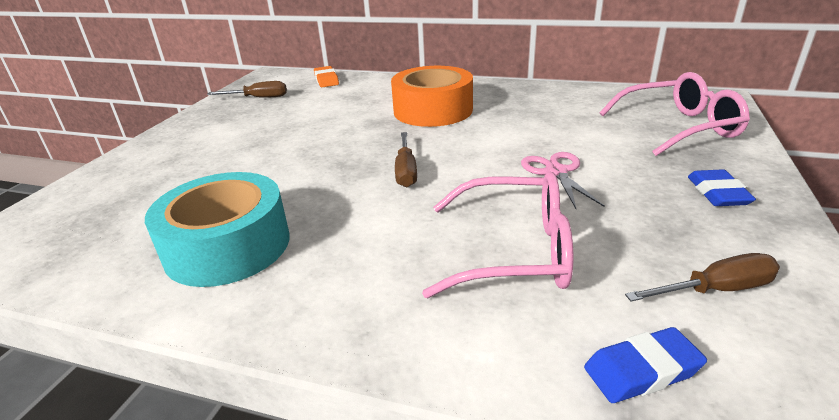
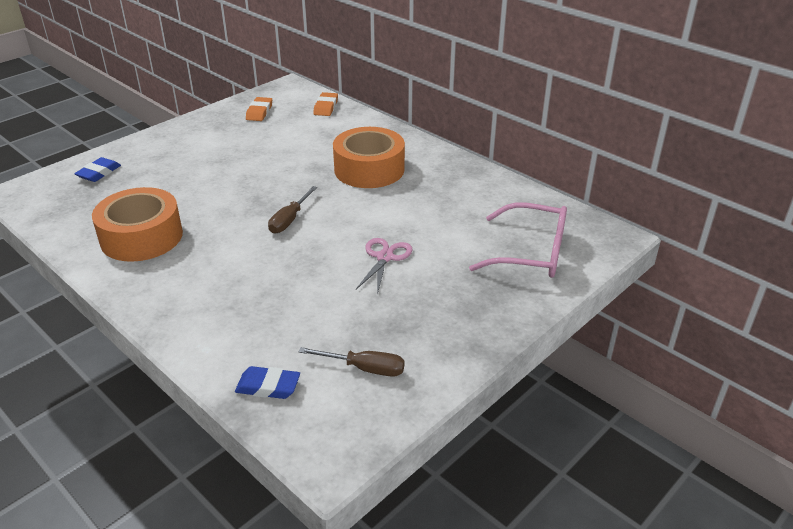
camera: 25 degrees right, 5 degrees up
(228, 246) = (141, 237): turquoise tape -> orange tape
(258, 98) = (259, 112): brown screwdriver -> orange eraser
(513, 251) = (286, 301): pink glasses -> none
(717, 193) = (467, 315): blue eraser -> blue eraser (99, 173)

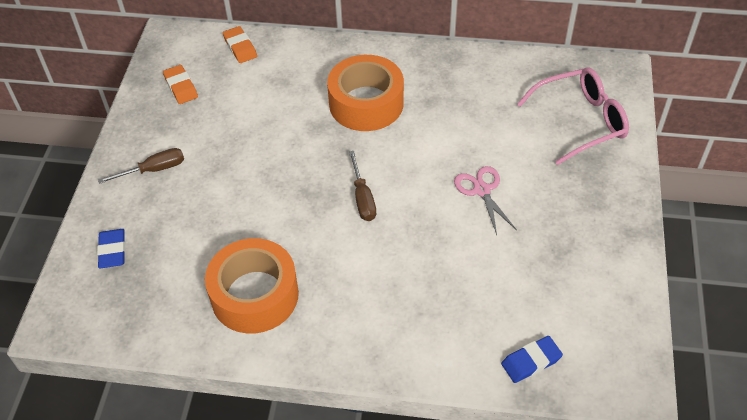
camera: 35 degrees left, 15 degrees up
(364, 368) = (578, 300): brown screwdriver -> brown screwdriver (154, 170)

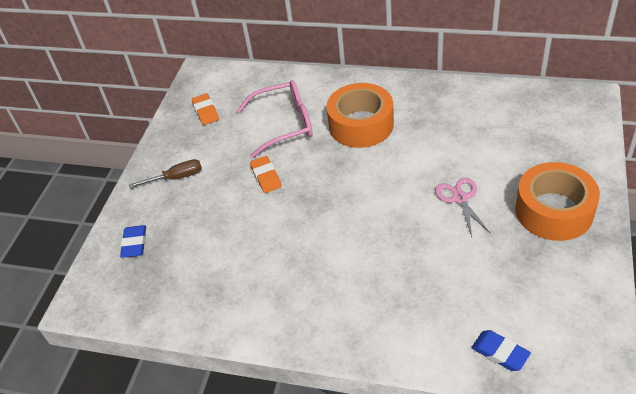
camera: 10 degrees right, 5 degrees down
(240, 47) = (257, 80): orange eraser -> orange eraser (266, 177)
(254, 295) = (251, 284): orange tape -> orange tape (554, 211)
(363, 198) = (352, 203): brown screwdriver -> none
(531, 361) = (500, 353): blue eraser -> blue eraser turned 60 degrees clockwise
(580, 121) = (552, 140): pink glasses -> pink glasses (284, 124)

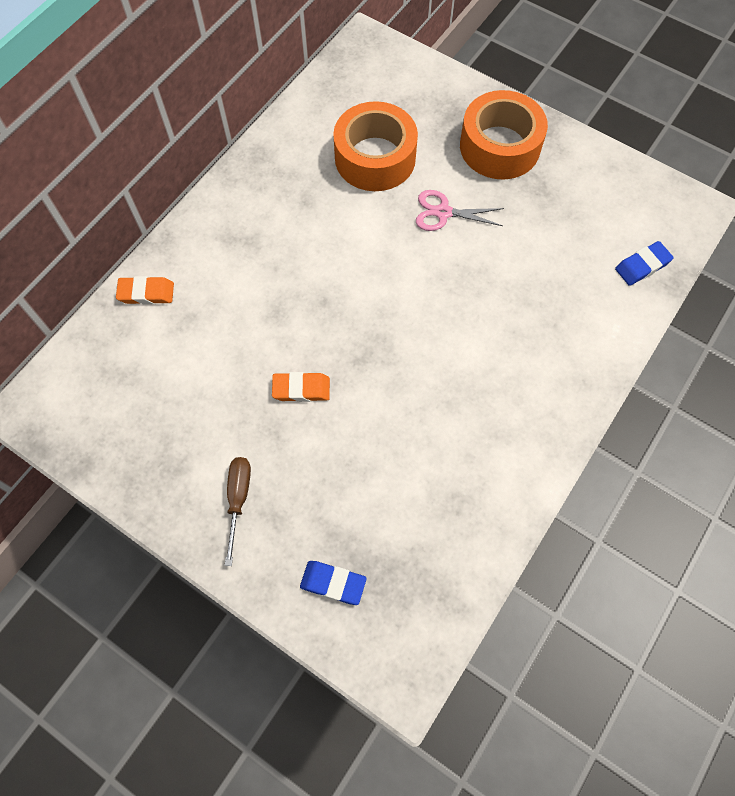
camera: 75 degrees left, 20 degrees up
(205, 111) = (125, 426): orange eraser -> orange eraser (146, 293)
(284, 124) = (217, 337): pink glasses -> none
(361, 125) = (273, 256): orange tape -> orange tape (375, 158)

